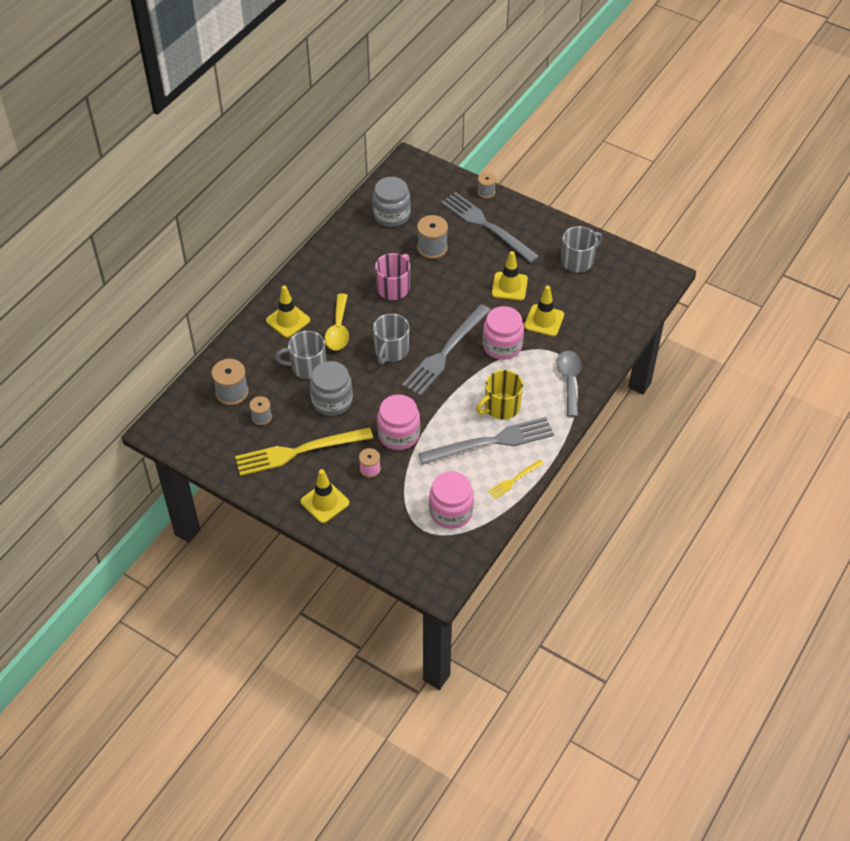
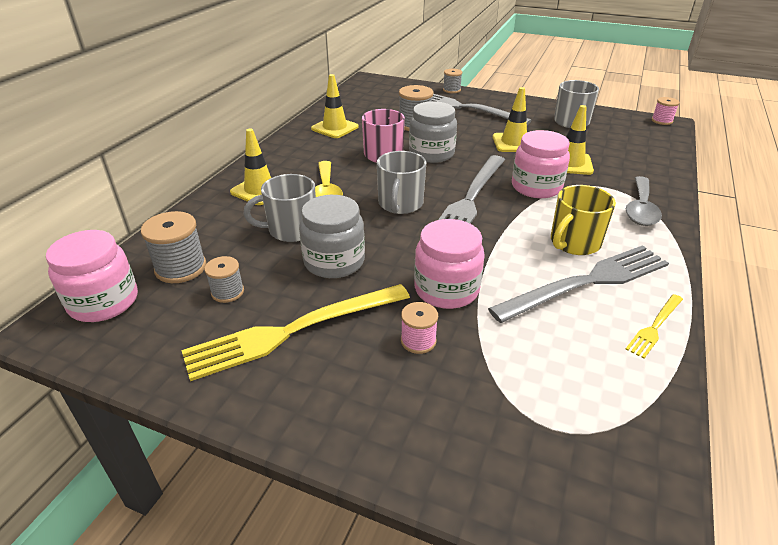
camera: 10 degrees left, 15 degrees down
(324, 502) = (353, 405): yellow traffic cone -> yellow traffic cone (335, 128)
(391, 215) = (363, 109): grey jar -> grey jar (431, 153)
(451, 511) = (584, 389): pink jar -> pink jar (104, 302)
(569, 381) = (640, 209): grey spoon -> grey spoon turned 150 degrees counterclockwise
(662, 270) = (662, 121): none -> pink spool

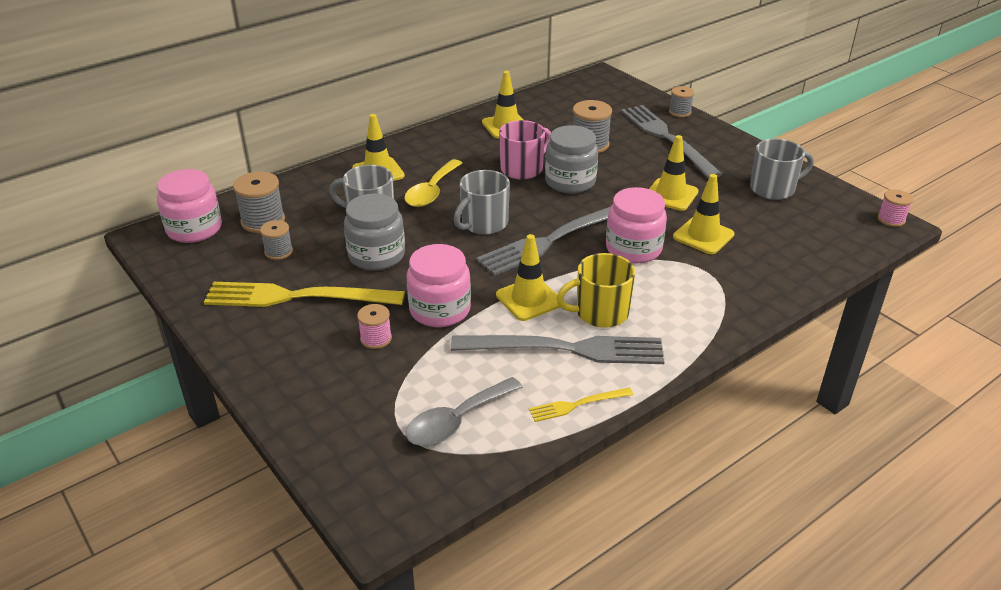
camera: 30 degrees right, 0 degrees up
(508, 252) = (529, 299): none -> yellow traffic cone
(640, 209) = (714, 306): grey spoon -> grey spoon (456, 421)

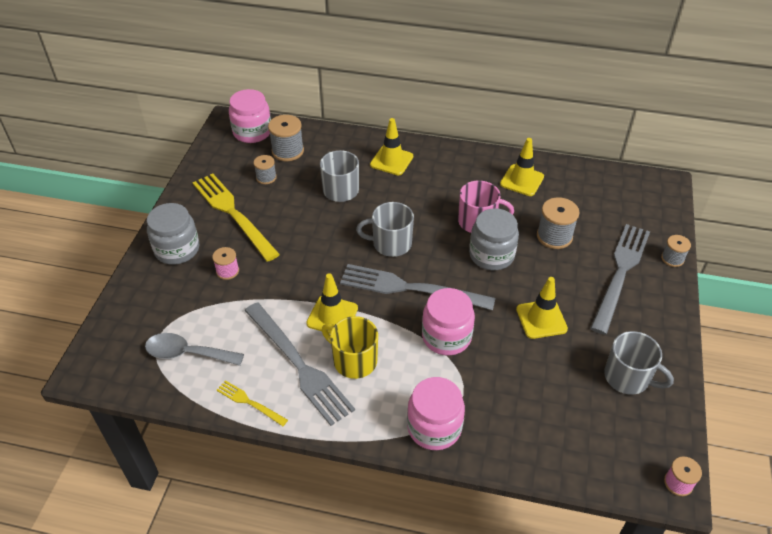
camera: 50 degrees right, 10 degrees up
(376, 255) = (305, 219): grey jar -> grey jar (177, 249)
(431, 191) = (399, 197): yellow spoon -> none
(440, 310) = (280, 281): pink jar -> pink jar (434, 427)
(703, 236) = (507, 367): yellow traffic cone -> none

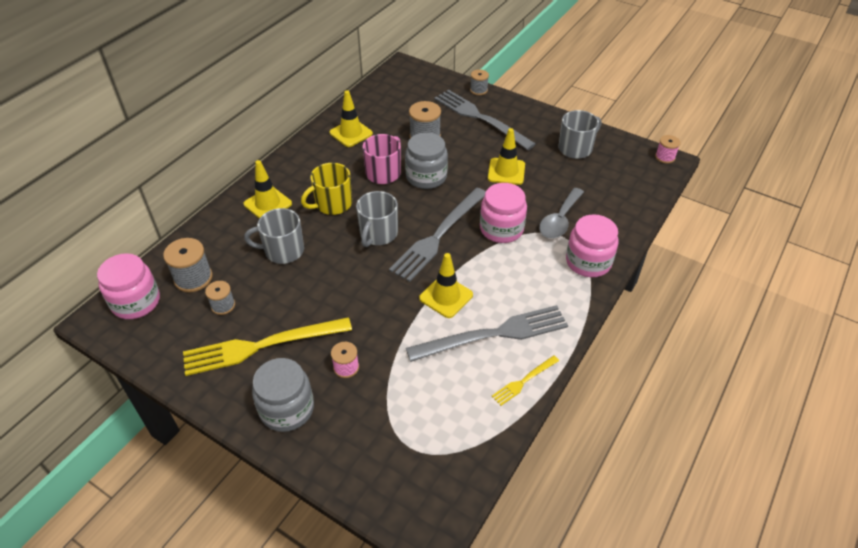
camera: 70 degrees left, 0 degrees up
(187, 353) = (444, 423): grey spoon -> grey spoon (559, 220)
(354, 360) = (503, 294): yellow mug -> yellow mug (332, 204)

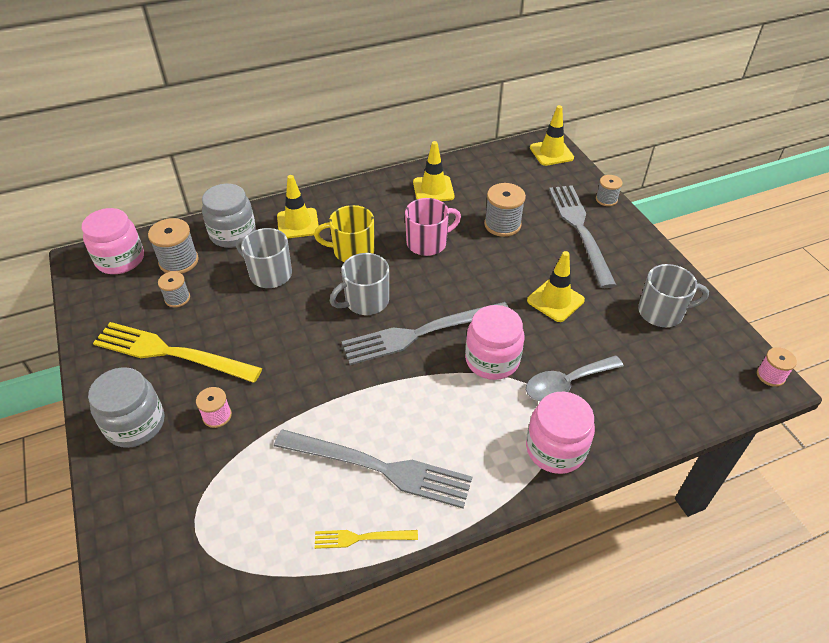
camera: 35 degrees right, 0 degrees up
(426, 177) = (465, 266): grey jar -> grey jar (233, 234)
(446, 296) = (369, 400): yellow traffic cone -> yellow traffic cone (551, 153)

